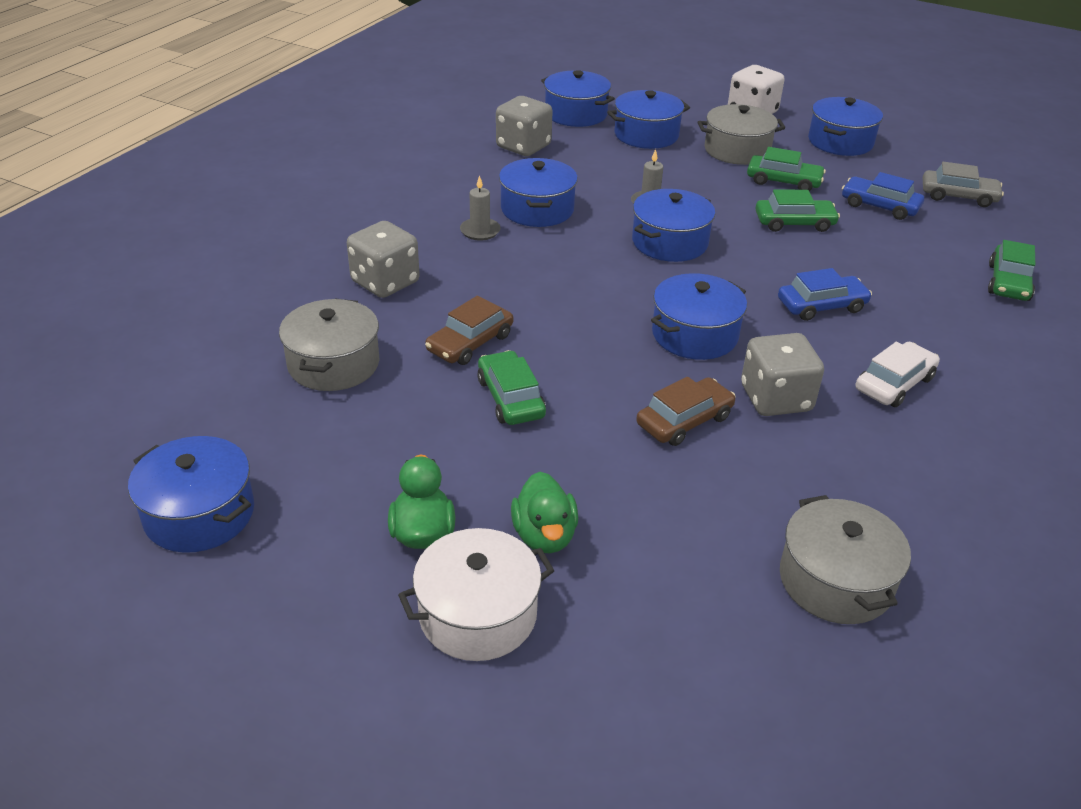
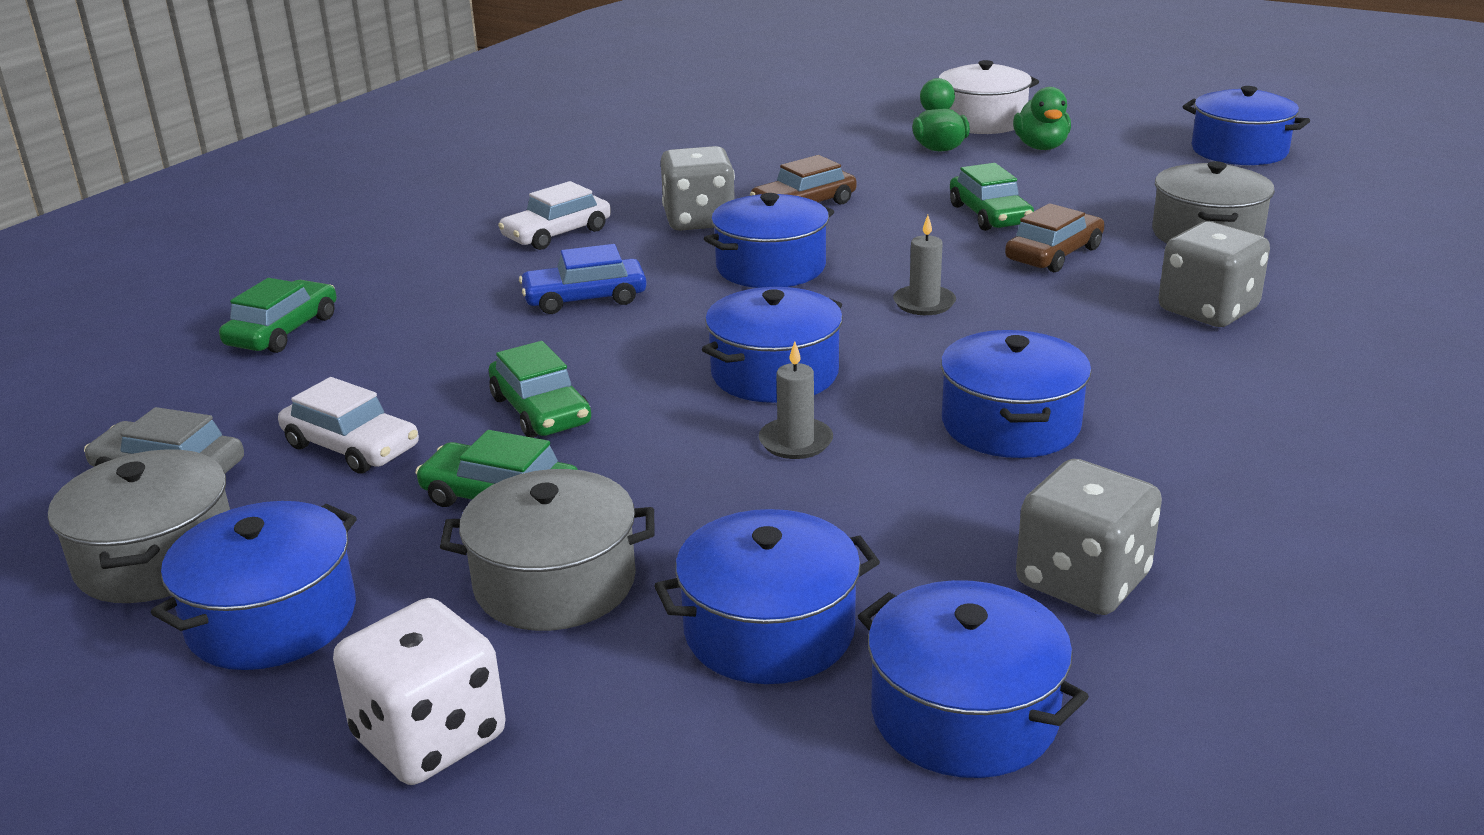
camera: 175 degrees left, 10 degrees down
(480, 231) = (1101, 383): grey candle -> grey candle (924, 303)
(794, 223) = (540, 411): green car -> green car turned 120 degrees counterclockwise
(835, 581) = (708, 137): grey pot -> grey pot (157, 558)
(879, 206) = (351, 446): blue car -> white car

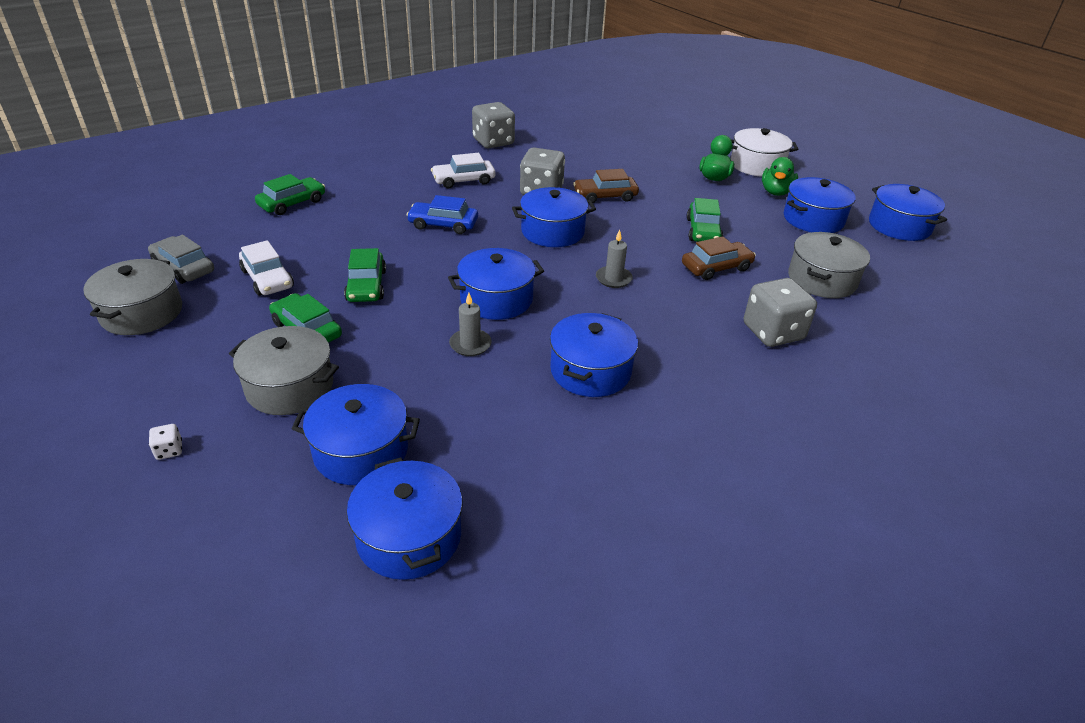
camera: 20 degrees right, 10 degrees up
(272, 618) = (160, 362): blue pot -> blue pot (813, 219)
(429, 737) = (169, 450): white dice -> white dice, size x0.41
(1082, 581) = (540, 481): grey dice -> grey dice (493, 142)

